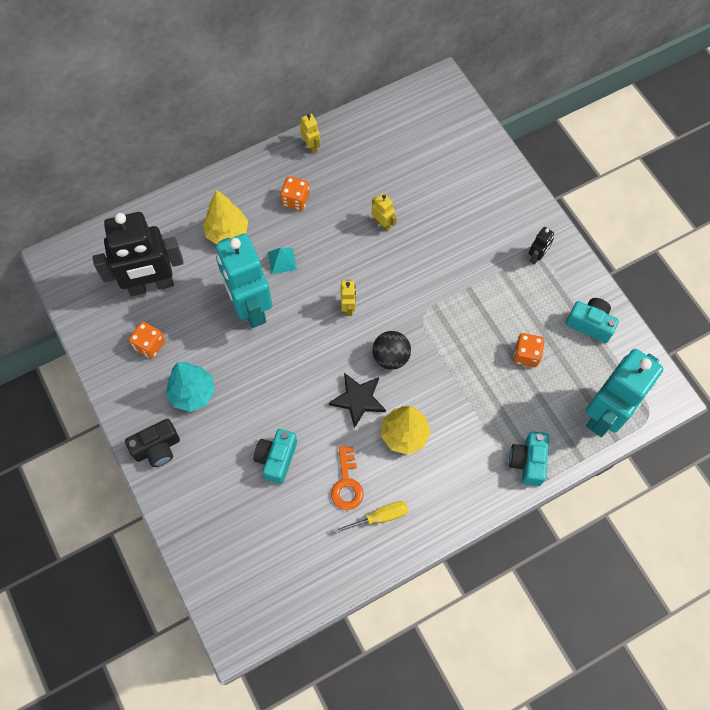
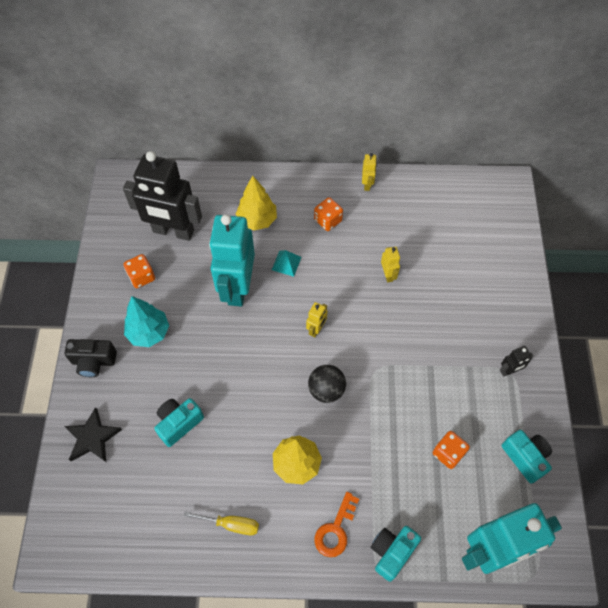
camera: 30 degrees right, 5 degrees down
(347, 483) = (222, 478): orange key -> orange key (335, 530)
(358, 400) = (276, 411): black star -> black star (92, 438)

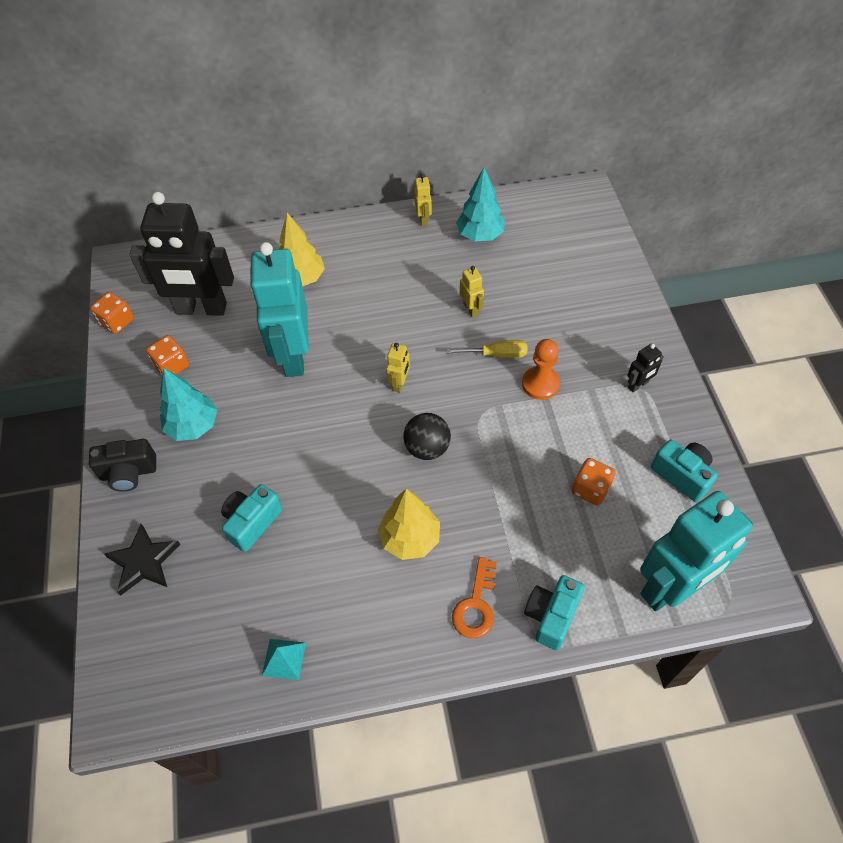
camera: 10 degrees left, 5 degrees down
(231, 524) = (343, 627): yellow screwdriver -> yellow screwdriver (496, 355)
(286, 263) = (347, 319): turquoise pyramid -> turquoise pyramid (284, 659)
(328, 220) = (386, 264): orange dice -> orange dice (117, 322)
(410, 208) = (480, 235): none -> turquoise tree
(429, 353) = (540, 384): none -> orange pawn

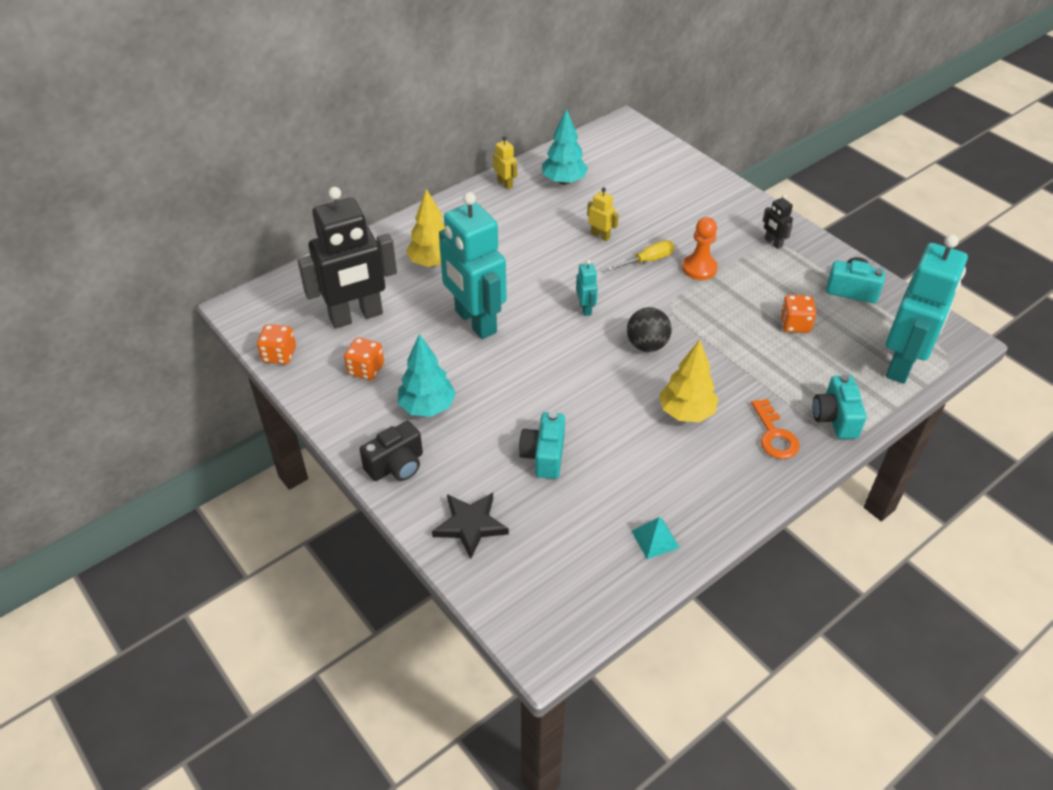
camera: 30 degrees left, 10 degrees down
(399, 383) = (585, 308): yellow robot -> turquoise robot
(638, 385) = (773, 243): black robot -> black robot turned 120 degrees clockwise

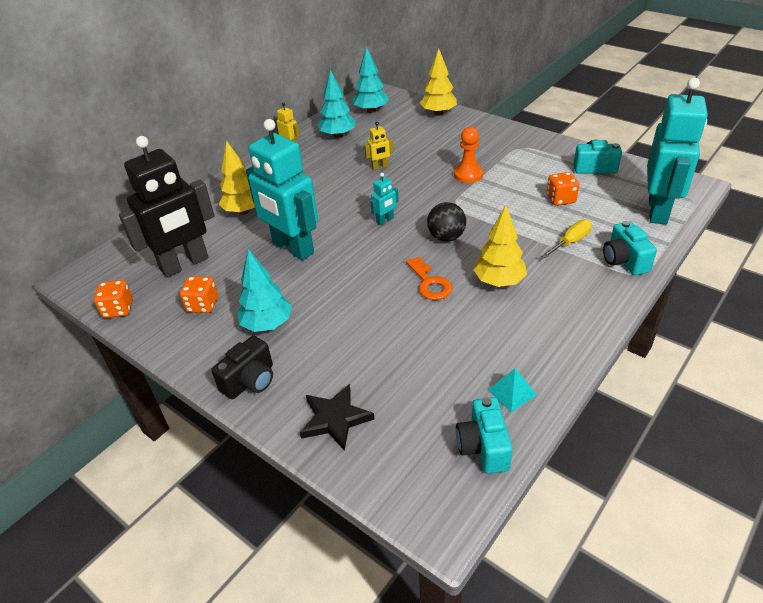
camera: 10 degrees left, 5 degrees down
(544, 456) = (386, 343): turquoise camera -> turquoise camera (483, 447)
(585, 308) = (385, 220): turquoise robot -> turquoise robot turned 75 degrees clockwise
(600, 236) = (380, 167): yellow robot -> yellow robot turned 135 degrees clockwise
(613, 153) = (371, 111): none -> turquoise tree
(648, 260) = (425, 177): yellow screwdriver -> yellow screwdriver (571, 242)
(693, 173) = (438, 113): none -> yellow tree
(773, 243) = (519, 147): black robot -> none
(774, 435) = (580, 284): orange key -> orange key (430, 283)

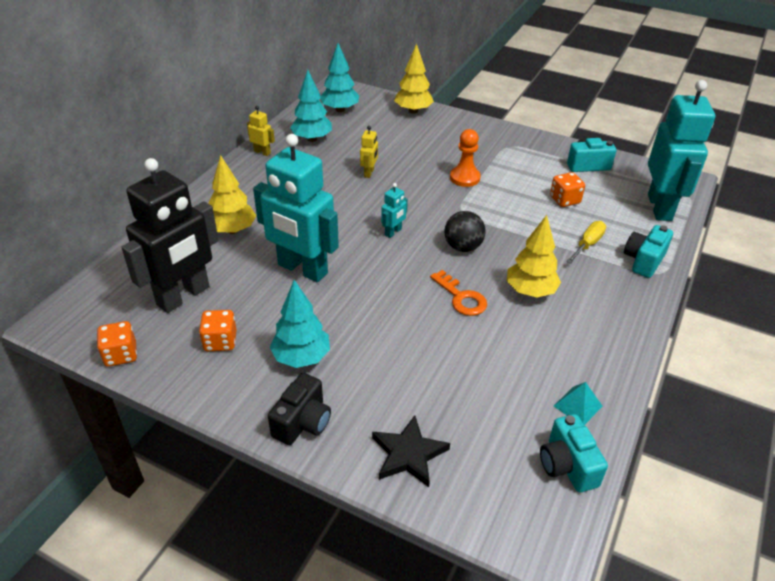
camera: 15 degrees left, 0 degrees up
(380, 167) = (369, 173): yellow robot -> yellow robot turned 45 degrees counterclockwise
(624, 261) = (644, 261): turquoise camera -> turquoise camera turned 60 degrees clockwise

